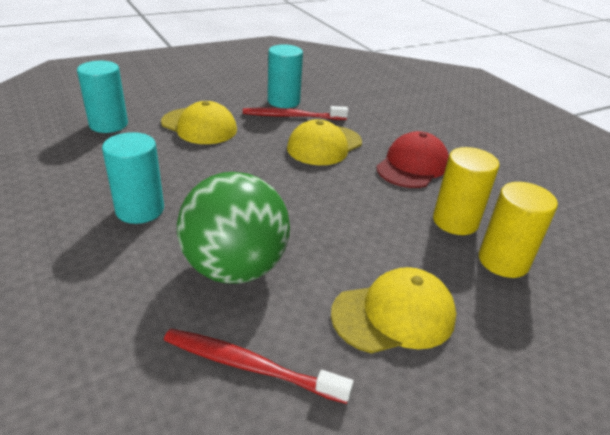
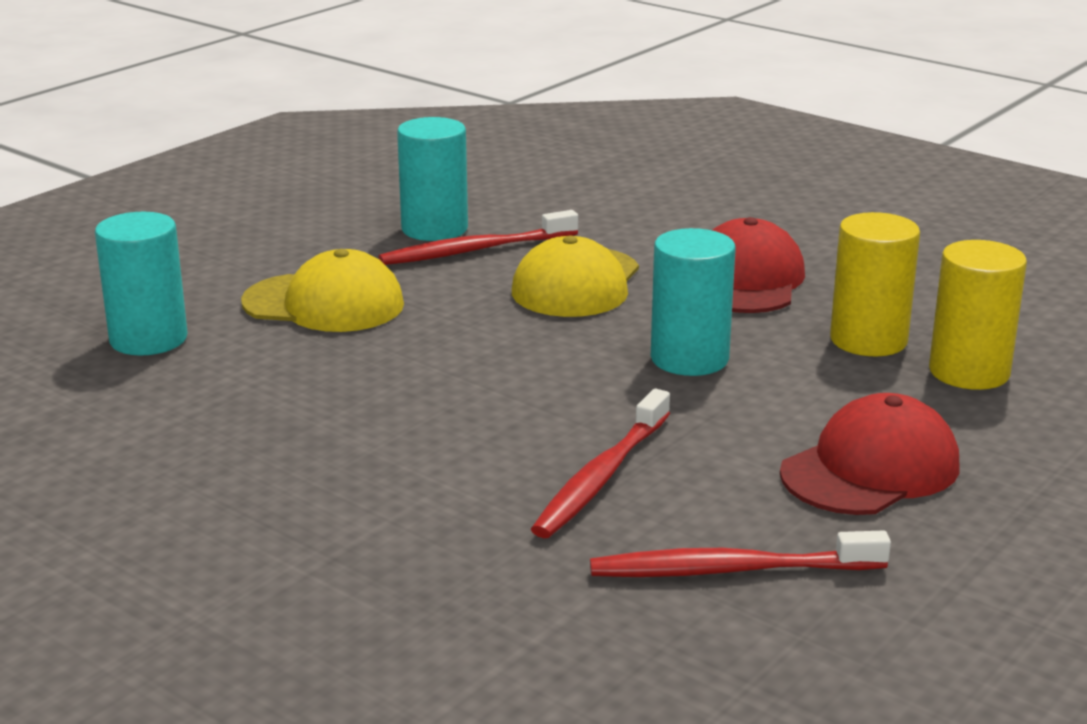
camera: 20 degrees left, 10 degrees down
(140, 210) = (367, 446): turquoise cylinder -> turquoise cylinder (689, 359)
(235, 268) = (601, 477): green ball -> red toothbrush
(394, 315) = (870, 469): yellow cap -> red cap

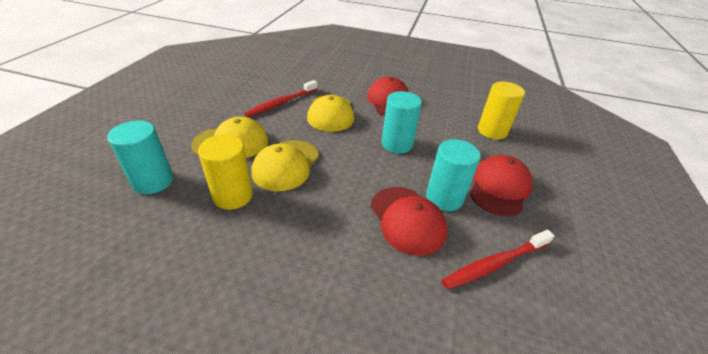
camera: 25 degrees left, 15 degrees up
(412, 355) = (286, 165): none -> yellow cap
(434, 229) = (259, 95): turquoise cylinder -> turquoise cylinder (444, 198)
(601, 477) = (407, 220): red toothbrush -> red cap
(868, 340) = (450, 122): yellow cylinder -> yellow cylinder (233, 196)

